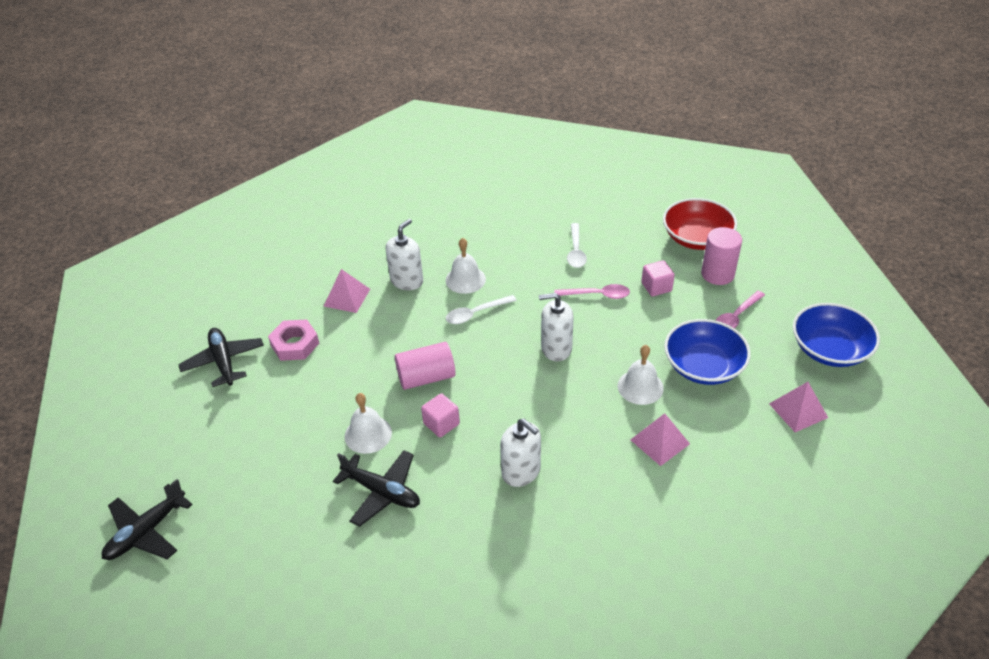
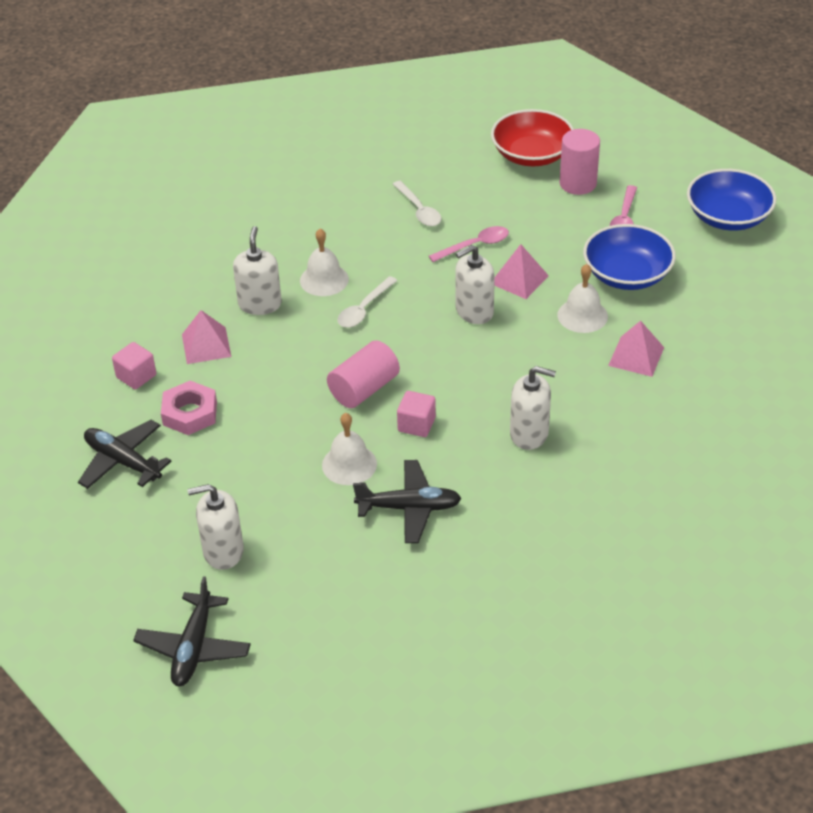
camera: 30 degrees left, 0 degrees up
(228, 463) = (223, 551): none -> white soap dispenser
(656, 287) = (528, 217): pink cube -> pink cube (136, 376)
(798, 410) = (737, 281): pink pyramid -> pink pyramid (519, 279)

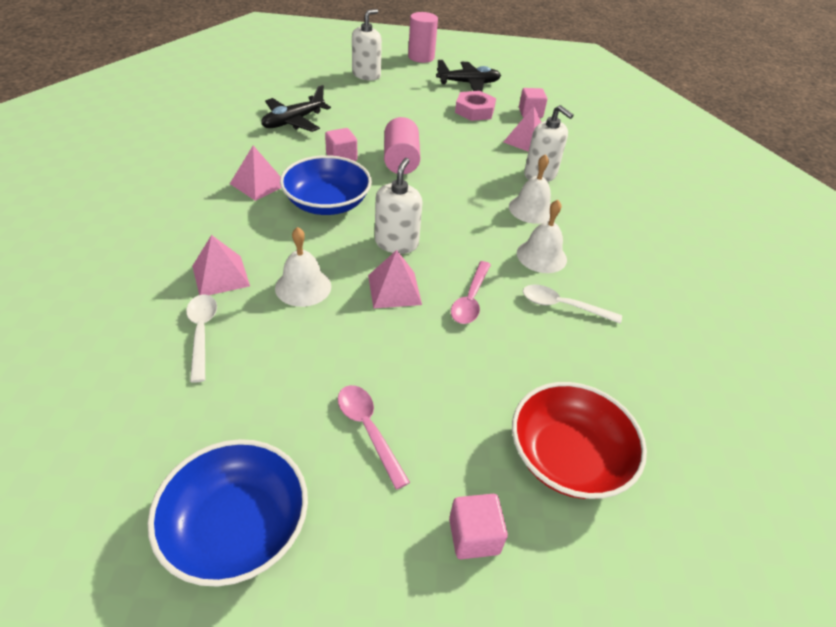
camera: 130 degrees right, 0 degrees up
(194, 647) = (330, 49): black plane -> none
(349, 464) = (354, 125): white bell -> white bell (541, 256)
(364, 309) = (474, 204): white spoon -> white spoon (202, 332)
(529, 434) = (258, 184): white soap dispenser -> pink pyramid
(578, 183) = (470, 447): pink cylinder -> pink cylinder (421, 57)
(617, 158) = (474, 536): none -> pink cube
(627, 275) = (299, 353): blue bowl -> blue bowl (327, 203)

